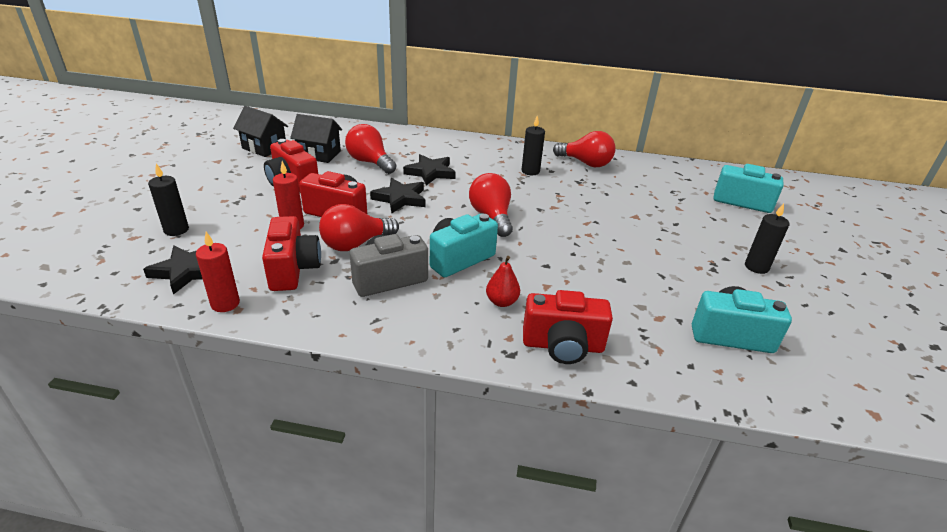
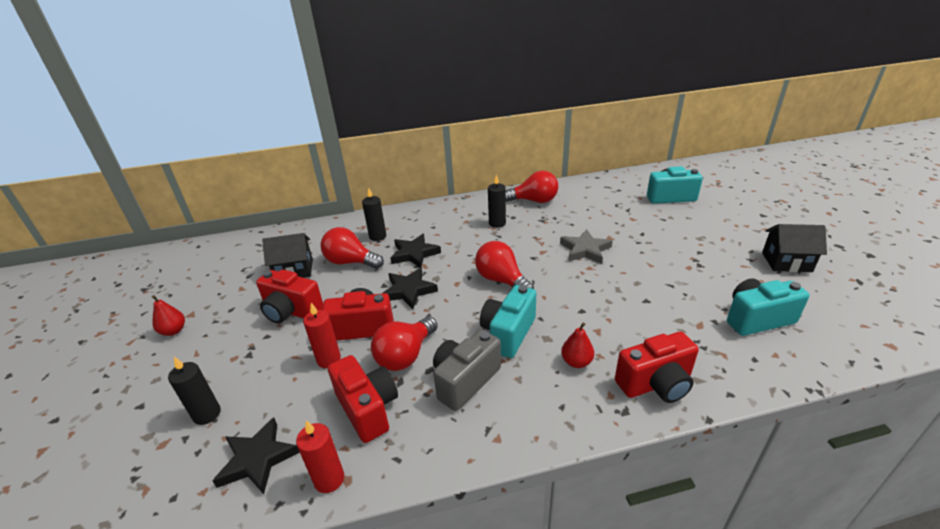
camera: 20 degrees left, 0 degrees up
(197, 168) = (173, 331): none -> red pear
(264, 148) = (231, 282): black house -> black house (786, 262)
(599, 218) = (585, 250): none -> grey star
(756, 267) = (724, 251): black candle -> black candle (377, 236)

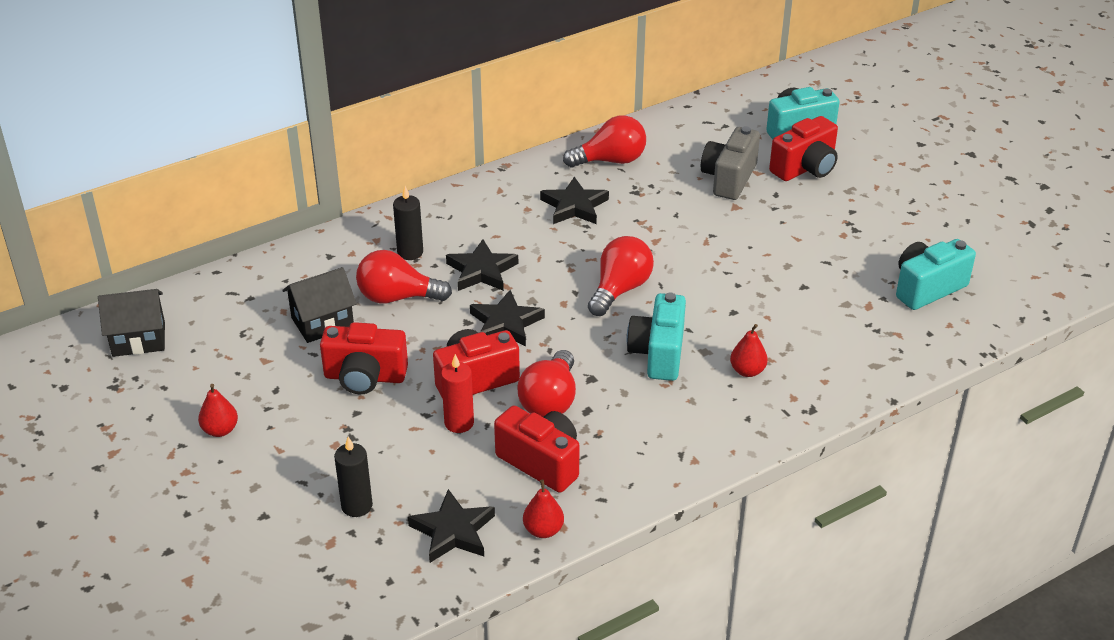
camera: 20 degrees left, 5 degrees up
(329, 479) = (543, 530): red candle -> red pear
(465, 380) = (633, 413): grey camera -> grey camera (729, 179)
(497, 223) = (574, 206): black candle -> black star
(501, 280) = (620, 289): red light bulb -> red light bulb turned 90 degrees clockwise
(585, 250) = (710, 229): grey star -> none
(655, 384) = (836, 377): red camera -> red camera (805, 168)
(786, 262) = (953, 210): black house -> black house (139, 339)

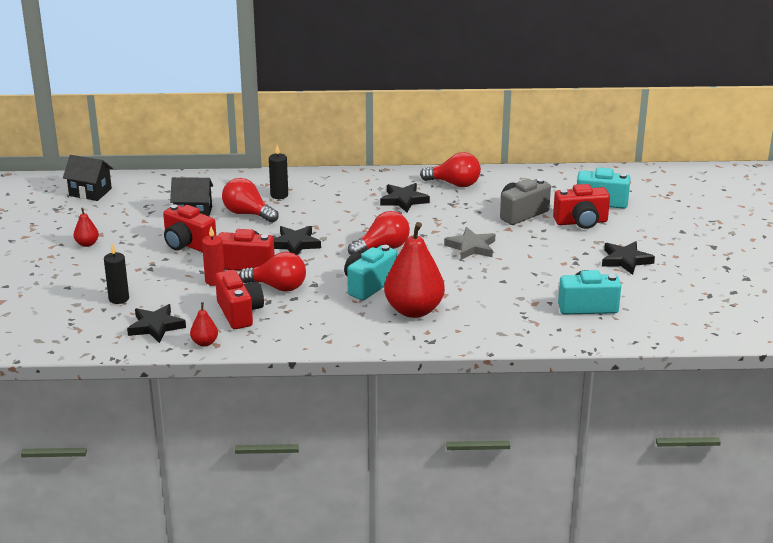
camera: 30 degrees right, 10 degrees down
(481, 271) = (310, 215): black star -> black star (625, 260)
(550, 401) = (278, 287): red light bulb -> red light bulb turned 120 degrees counterclockwise
(721, 249) = (471, 247): none -> grey star
(747, 371) = (414, 310): red pear -> red pear, size x2.25

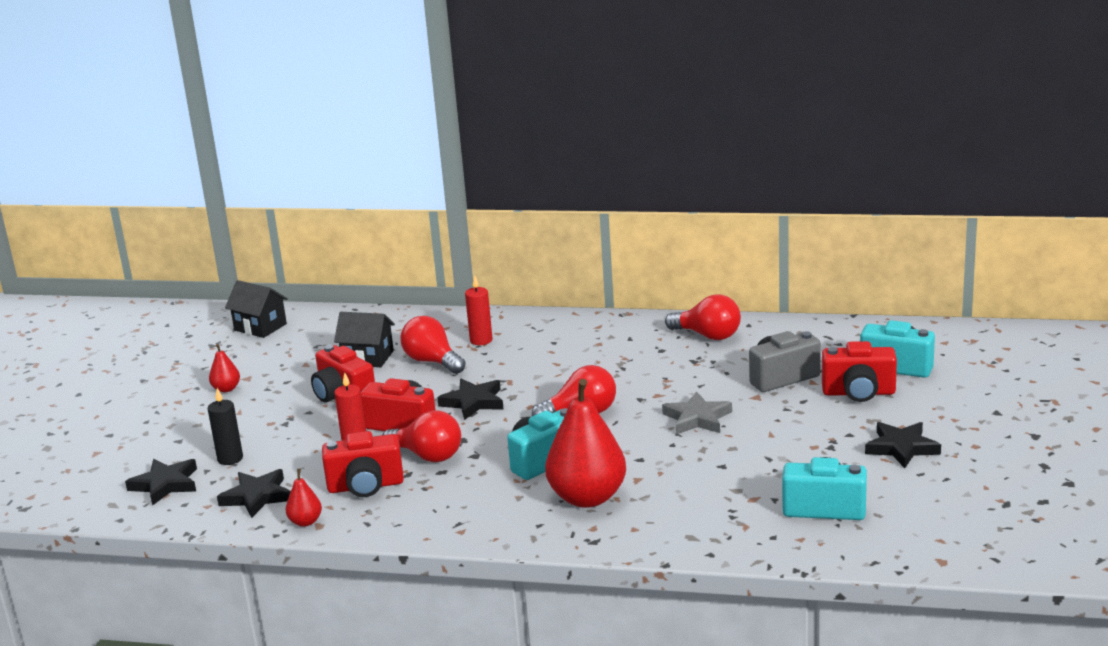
camera: 15 degrees right, 5 degrees down
(239, 313) = (365, 486): red camera -> red camera turned 90 degrees clockwise
(279, 195) = (481, 340): black candle -> red candle
(404, 200) = (634, 353): black star -> black star (165, 484)

